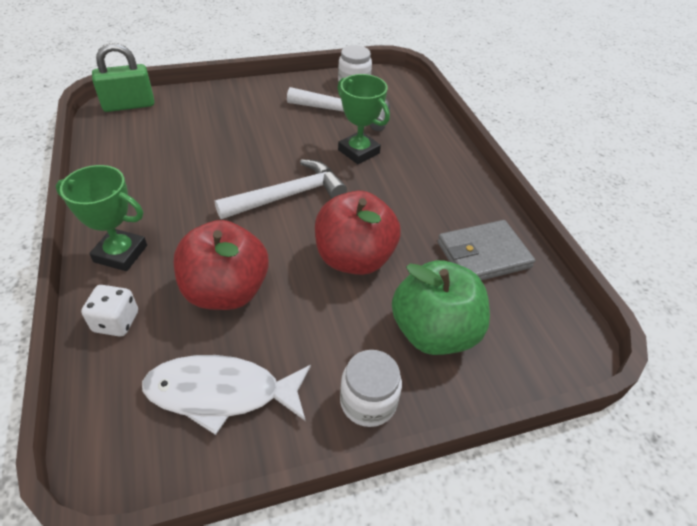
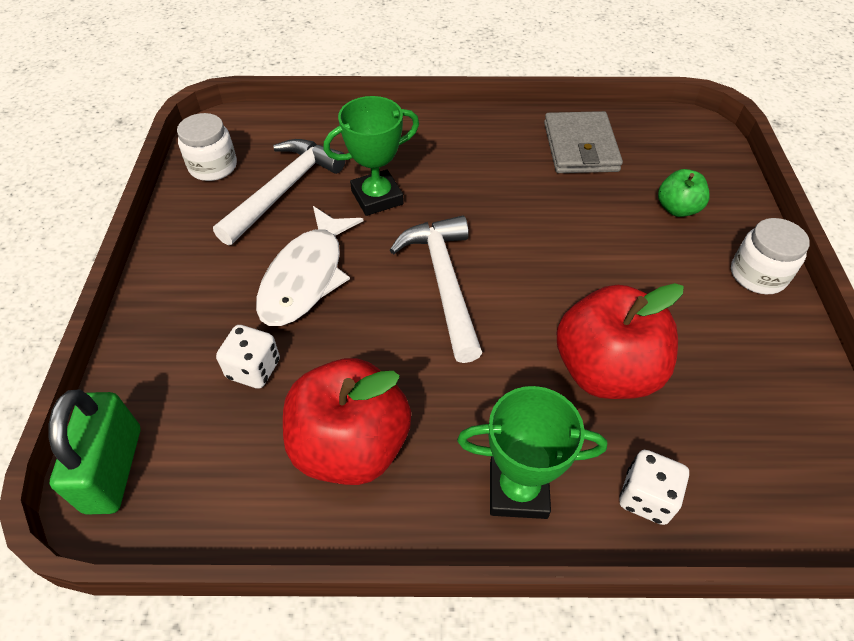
camera: 70 degrees left, 5 degrees up
(120, 253) = (518, 490): green trophy -> green trophy turned 60 degrees clockwise
(197, 132) = (254, 369): none -> white dice
(221, 393) = (752, 392): white fish -> white fish (306, 276)
(354, 258) = (569, 244): red apple -> red apple (351, 446)
(434, 332) = (677, 209): green apple -> green apple, size x0.52

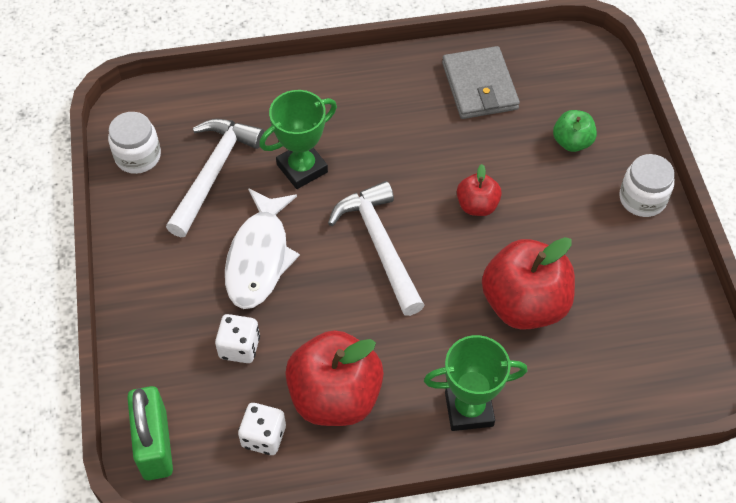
camera: 10 degrees left, 5 degrees up
(562, 257) = (477, 206): none -> red apple
(646, 497) = (563, 399): white dice -> white dice (263, 436)

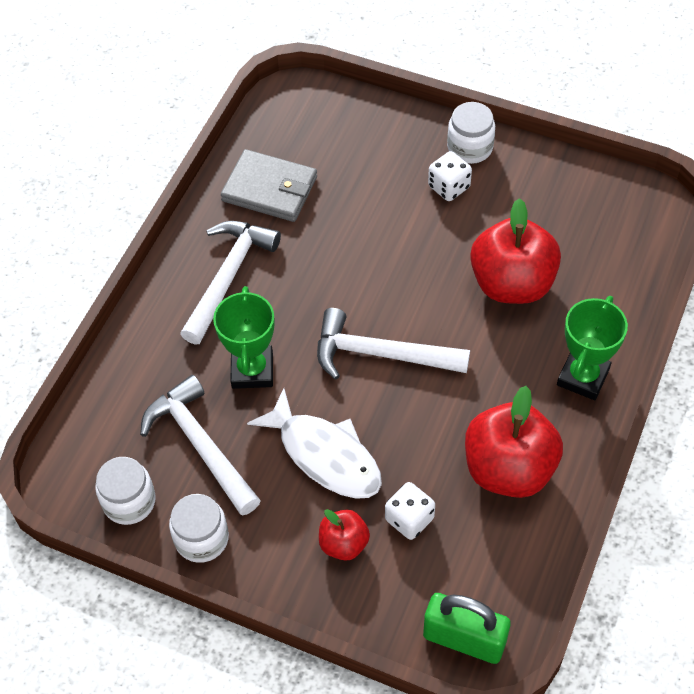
camera: 55 degrees left, 0 degrees up
(135, 217) = (201, 538): none -> white jar
(263, 436) = (512, 545): white dice -> white dice (449, 187)
(375, 106) = (228, 277): none -> white hammer
(477, 206) = (393, 261): red apple -> red apple (344, 543)
(572, 142) = (379, 160): green apple -> none

